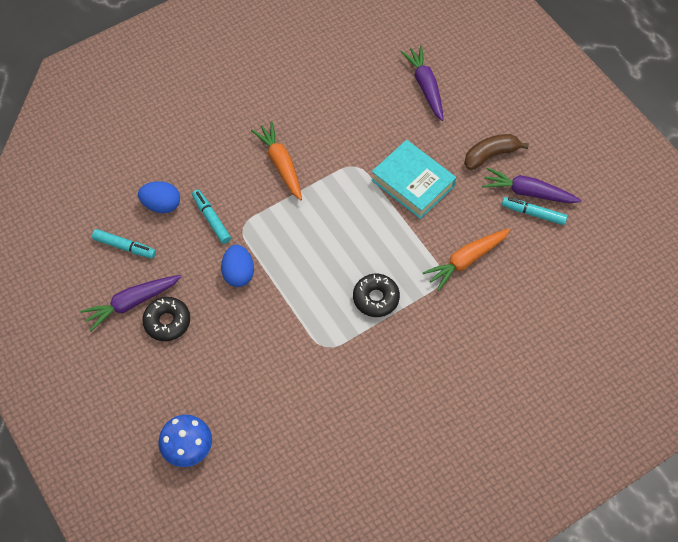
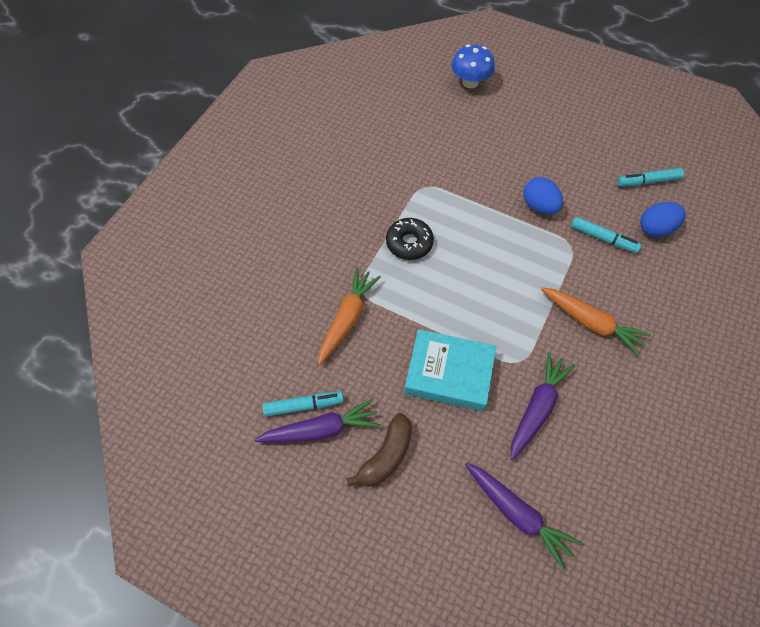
camera: 150 degrees right, 0 degrees up
(132, 303) = (599, 146): purple carrot -> purple carrot (537, 408)
(167, 322) = (560, 146): black donut -> none

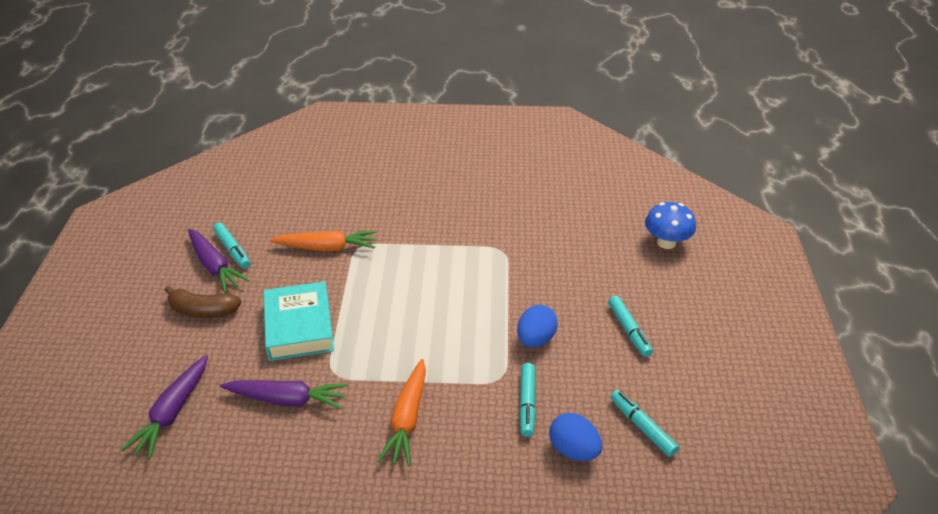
camera: 65 degrees right, 20 degrees down
(409, 243) = (428, 260): black donut -> none
(554, 147) = (629, 330): none -> turquoise marker

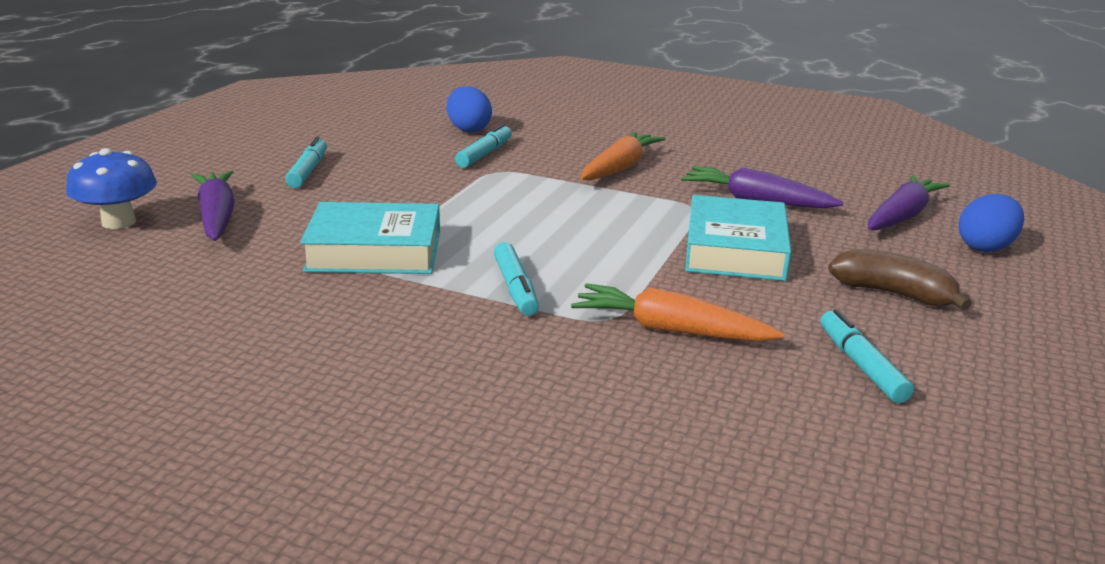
camera: 160 degrees left, 15 degrees down
(214, 266) = (892, 347): purple carrot -> purple carrot (217, 216)
(508, 261) = (374, 251): none -> turquoise book
(535, 339) = (425, 185): blue egg -> blue egg (985, 247)
(642, 427) = (389, 127): turquoise marker -> turquoise marker (515, 288)

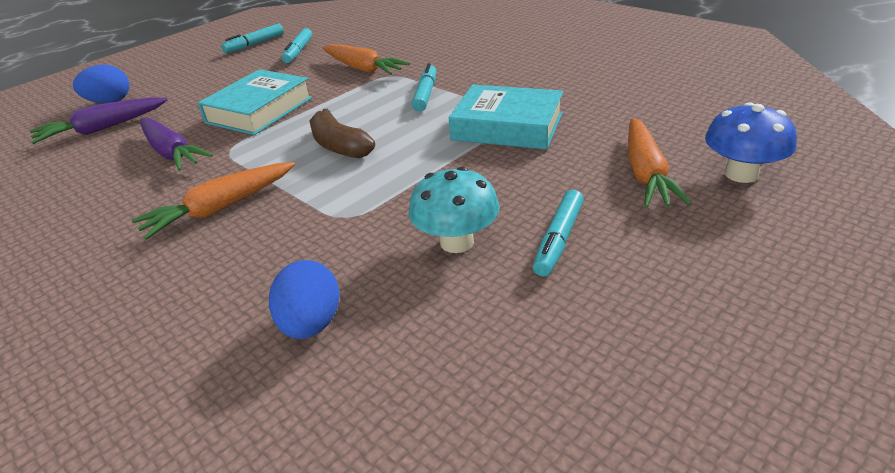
camera: 155 degrees left, 10 degrees up
(217, 216) = (646, 173): purple carrot -> orange carrot
(391, 164) = (457, 242): none -> turquoise mushroom
(484, 154) = (336, 252): turquoise marker -> turquoise marker (254, 44)
(893, 294) = (221, 79): brown banana -> brown banana (339, 146)

